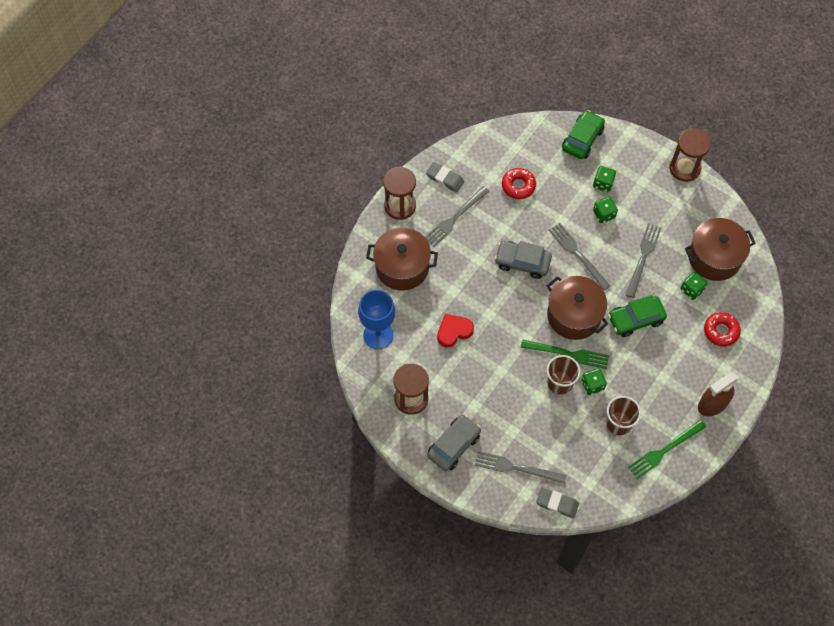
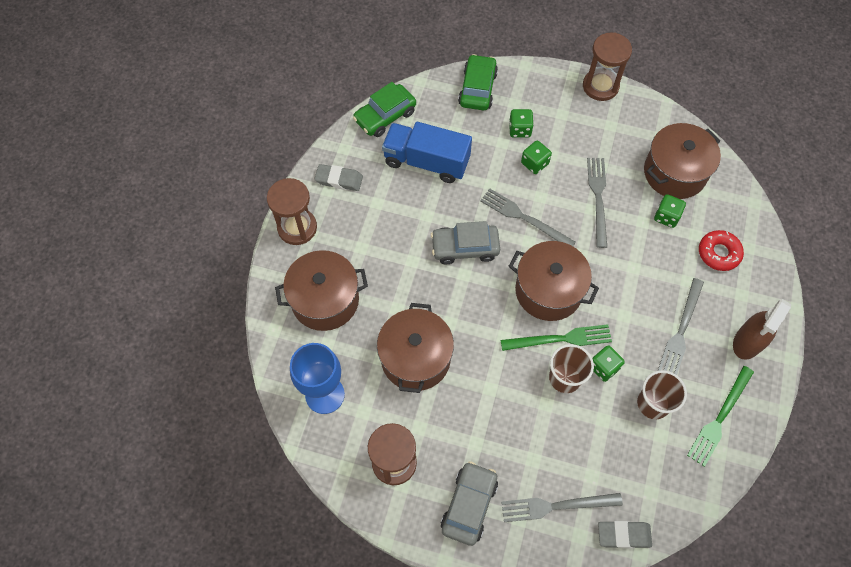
camera: 20 degrees left, 0 degrees up
(454, 331) = (415, 358): red heart -> brown pot
(455, 218) = (367, 221): grey fork -> grey fork (681, 330)
(518, 186) = (426, 162): red donut -> blue truck
(635, 319) = (619, 271): green car -> green car (385, 116)

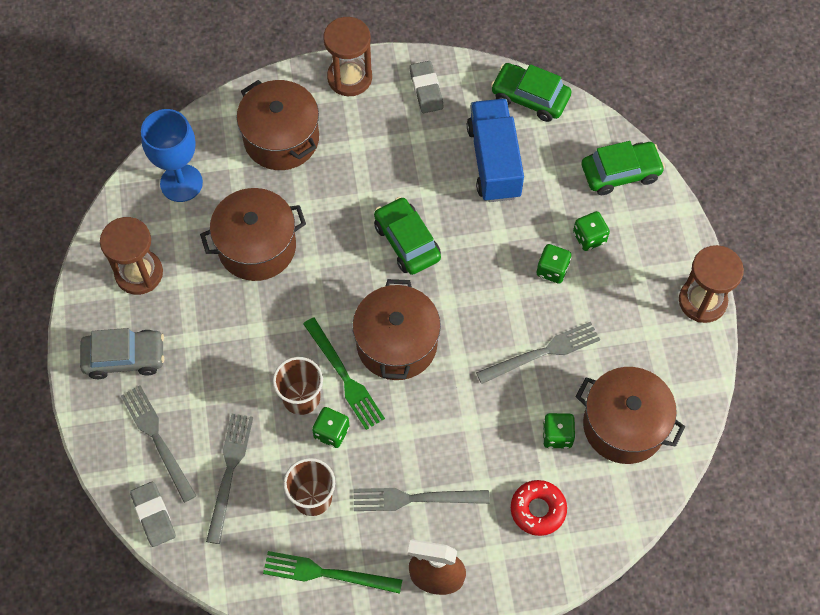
camera: 65 degrees right, 0 degrees up
(465, 248) = (407, 241): grey car -> green car
(524, 218) = (475, 285): grey fork -> grey fork (229, 472)

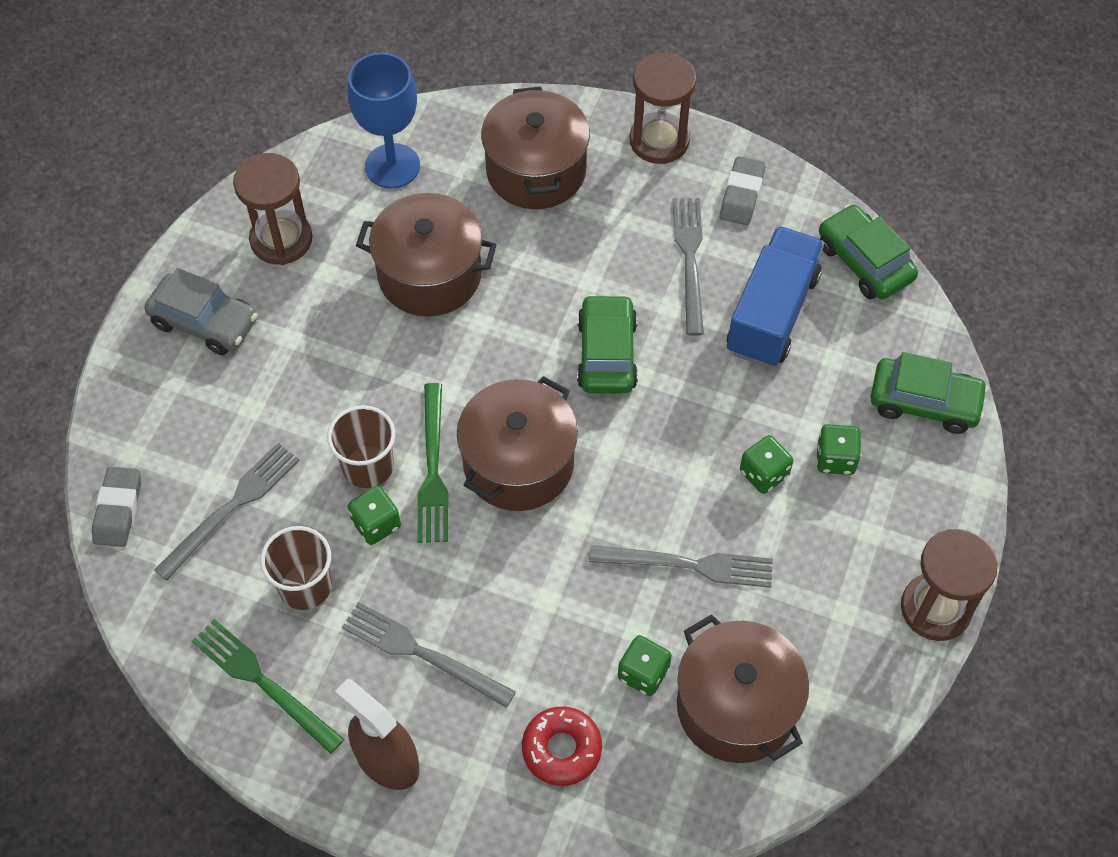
camera: 30 degrees right, 5 degrees down
(157, 439) = (179, 429): grey fork -> grey fork (690, 260)

